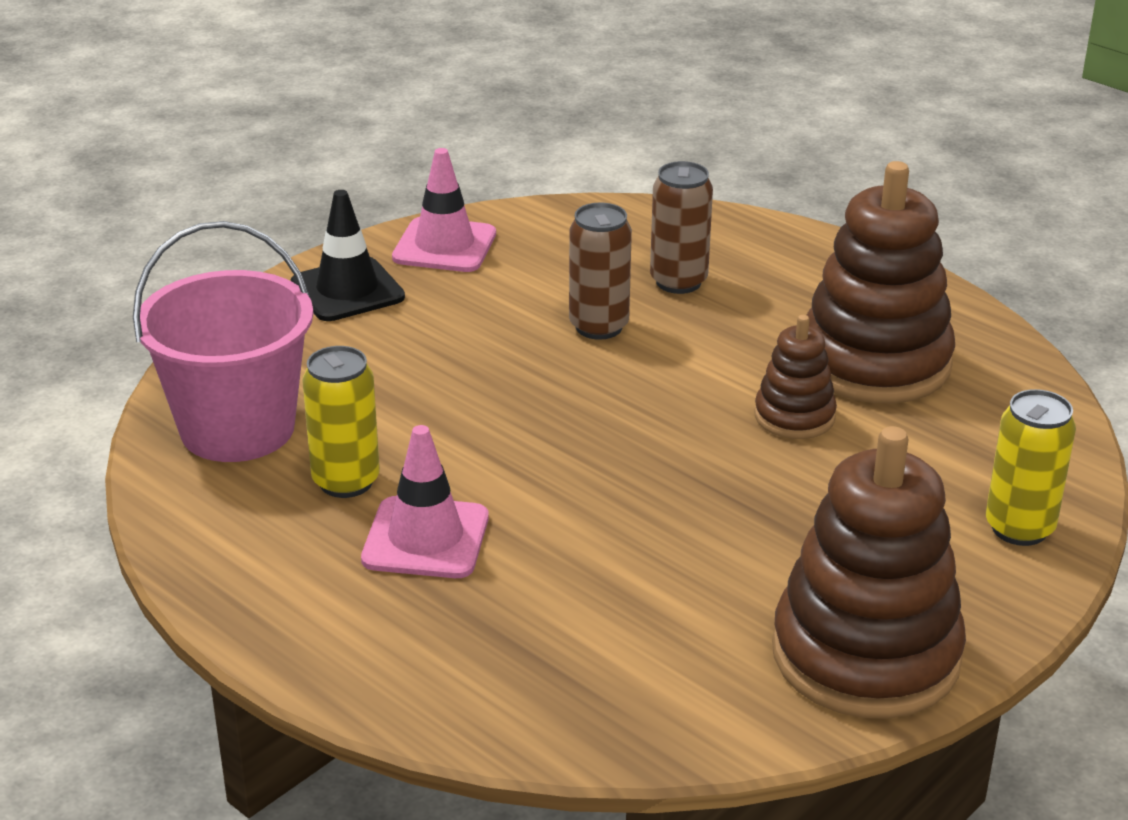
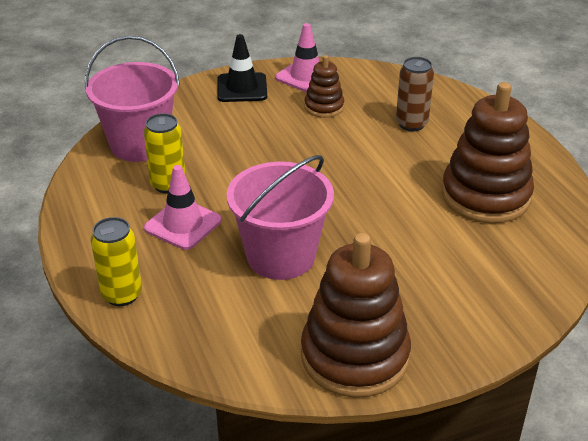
camera: 25 degrees right, 5 degrees up
(599, 326) = (351, 138): brown can -> none
(632, 541) = (281, 256): none -> pink bucket
(794, 416) = (417, 214): brown stacking toy -> brown stacking toy (324, 107)
(1019, 528) = (496, 313): yellow can -> yellow can (122, 295)

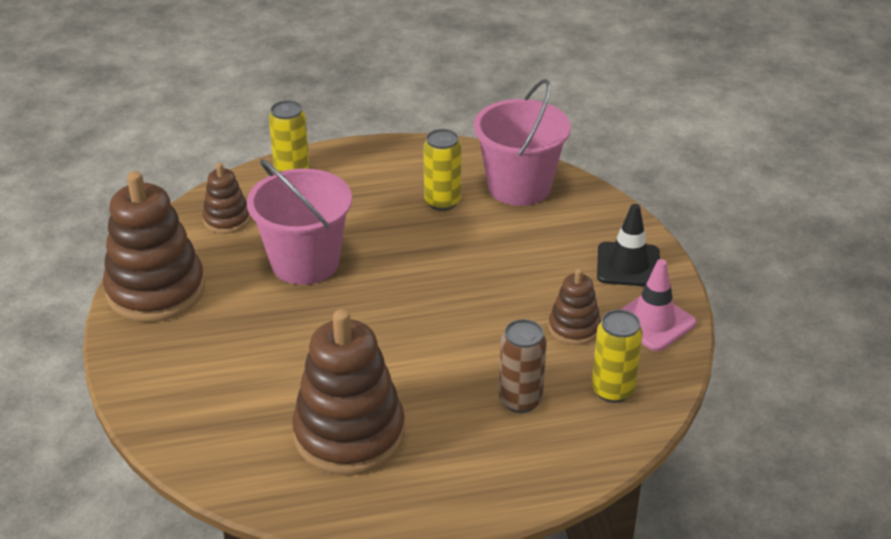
camera: 100 degrees right, 0 degrees up
(183, 224) = (375, 208): pink traffic cone -> none
(219, 328) = (227, 220): none -> brown stacking toy
(384, 89) = (612, 390): none -> yellow can

